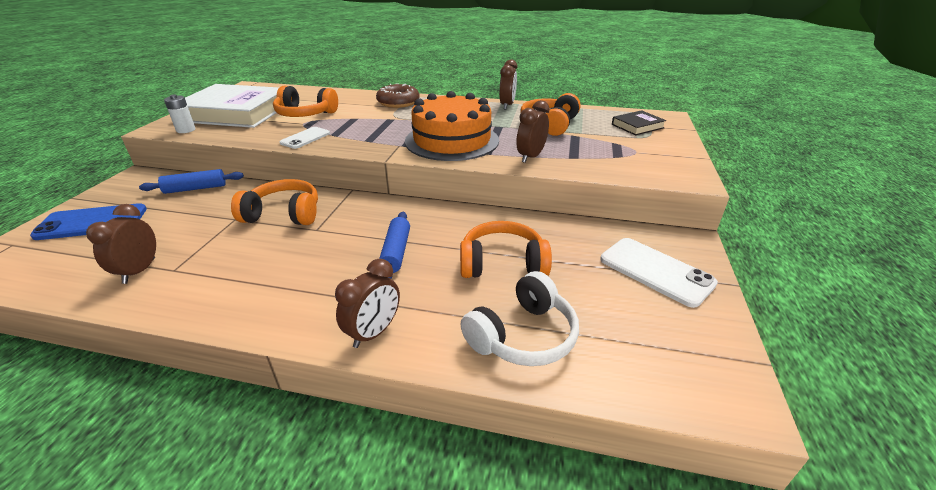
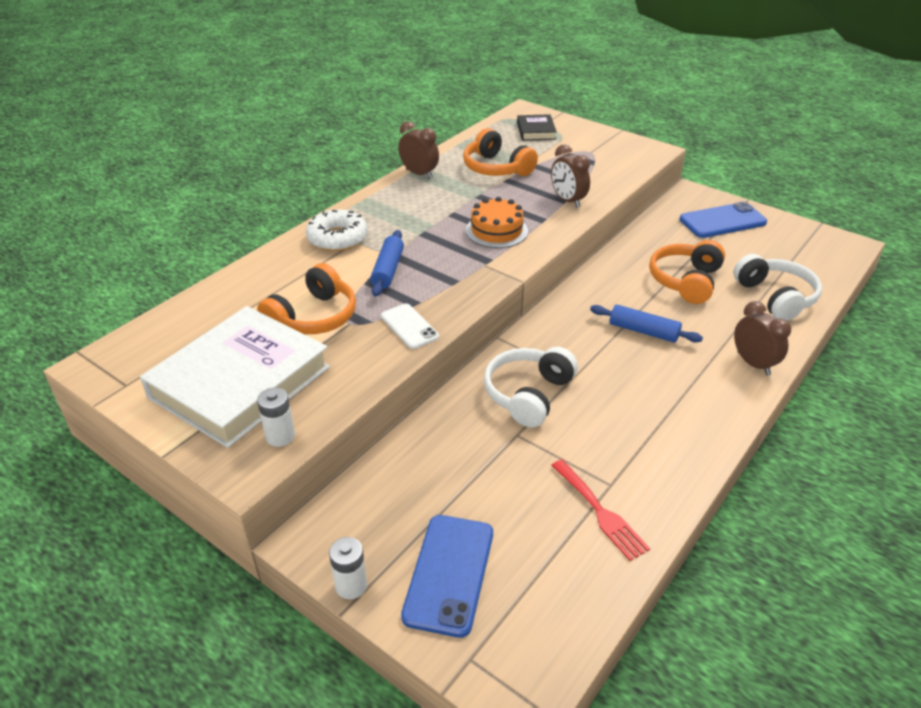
camera: 65 degrees left, 5 degrees up
(93, 195) = (351, 585): none -> white battery
(139, 271) = (600, 512): brown clock -> red fork
(195, 188) = (404, 470): blue rolling pin -> blue rolling pin (388, 270)
(284, 214) = (528, 394): orange headphones -> white headphones
(398, 102) = (337, 238): brown donut -> white donut
(452, 140) = (496, 231): orange cake -> orange cake, size x0.57
(656, 271) = (722, 221): white phone -> blue phone

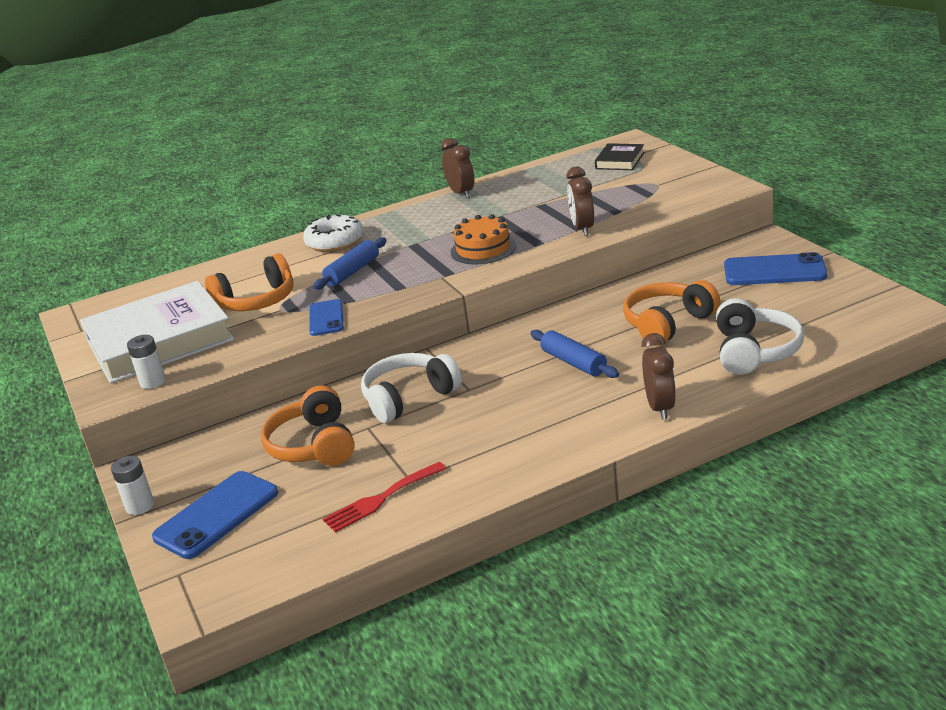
camera: 30 degrees right, 10 degrees down
(409, 326) = (326, 318): white phone -> blue phone
(496, 168) = (541, 193): orange headphones -> orange headphones (314, 445)
(600, 512) = (380, 499): red fork -> red fork turned 60 degrees clockwise

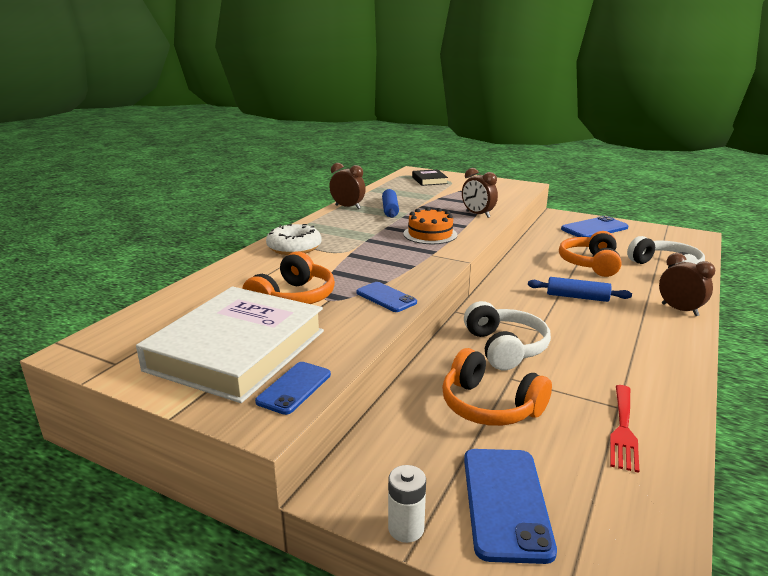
camera: 40 degrees left, 5 degrees down
(153, 382) = (294, 388): white battery -> blue phone
(352, 272) = (348, 263): blue rolling pin -> blue rolling pin (390, 209)
(409, 398) = (504, 348): white headphones -> white headphones turned 150 degrees clockwise

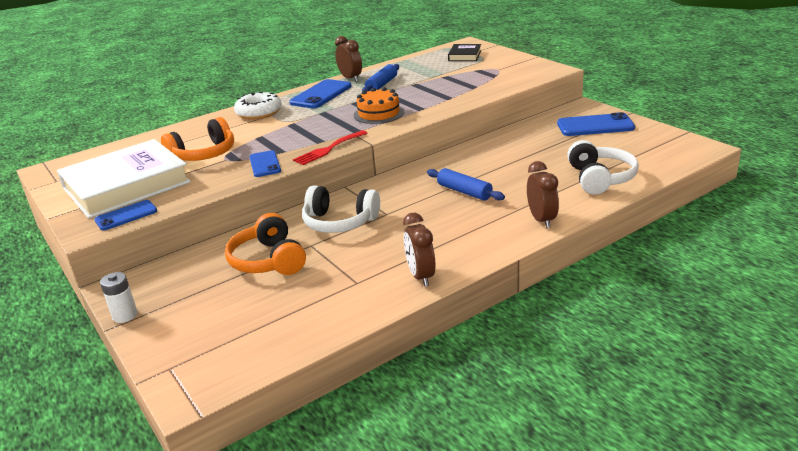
camera: 30 degrees right, 5 degrees up
(478, 214) = (451, 98): brown clock -> brown clock (421, 276)
(504, 348) = (339, 222): white headphones -> white headphones turned 90 degrees clockwise
(506, 502) = (195, 318): blue phone -> blue phone (321, 95)
(590, 264) = (528, 163): orange headphones -> none
(623, 430) = (335, 298): red fork -> red fork (328, 149)

